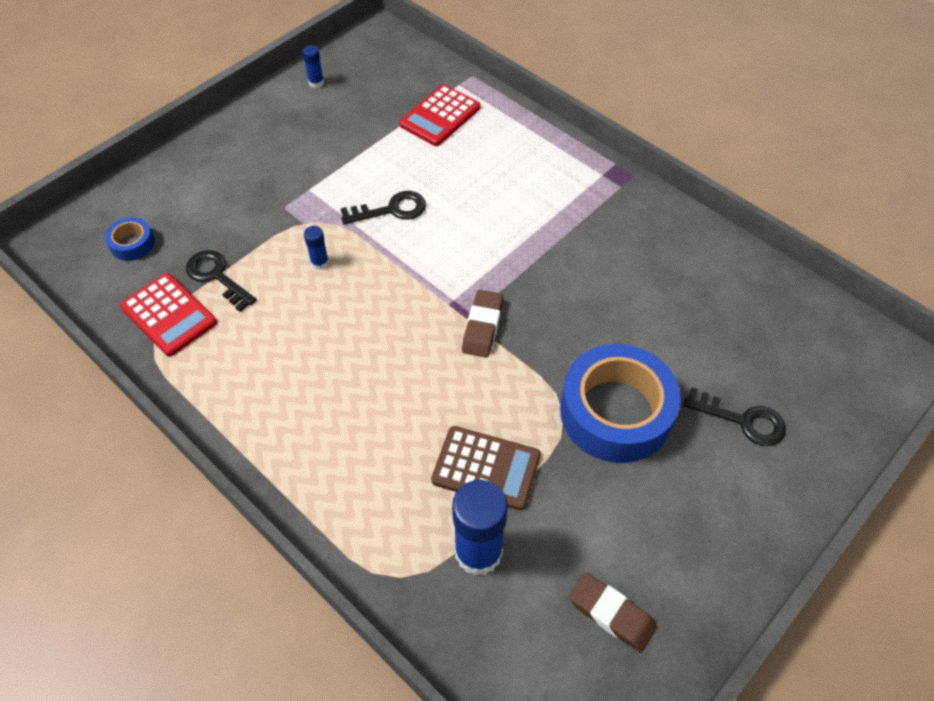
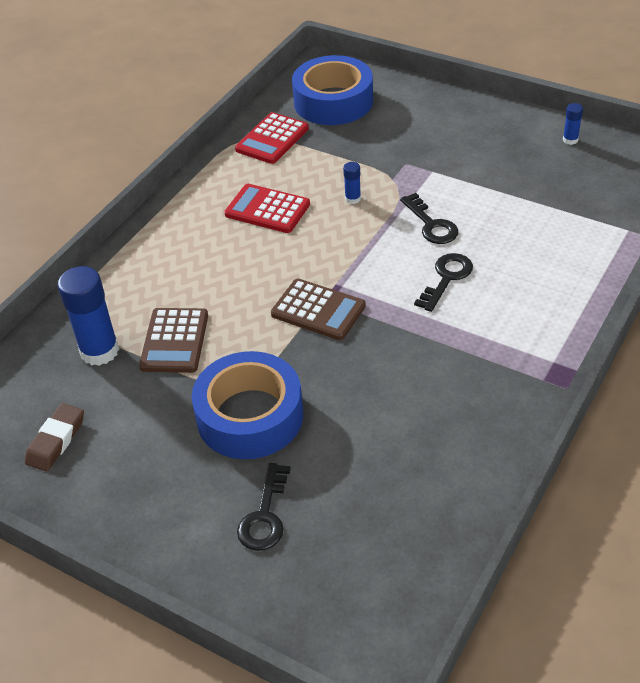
camera: 80 degrees right, 10 degrees down
(132, 244) = (333, 101): blue tape -> blue tape, size x2.26
(217, 277) = (317, 150): black key -> black key (446, 278)
(440, 116) = (572, 227): red calculator -> red calculator (267, 209)
(482, 326) = (318, 310): brown eraser -> brown calculator

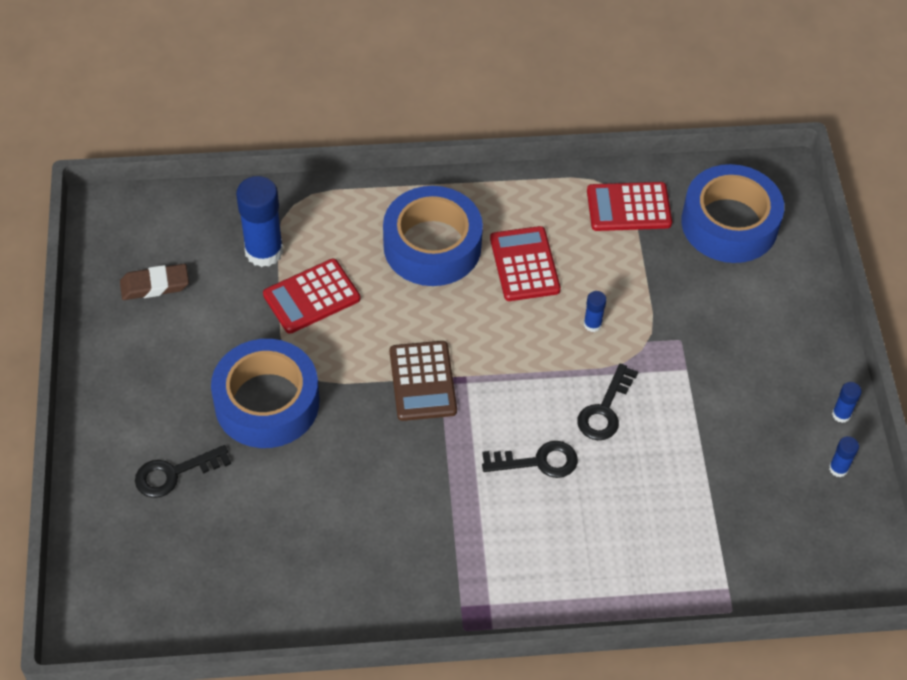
camera: 50 degrees right, 10 degrees up
(175, 341) = (311, 297): brown calculator -> red calculator
(200, 250) = (432, 246): none -> blue tape
(529, 120) = (841, 414): none -> blue glue stick

